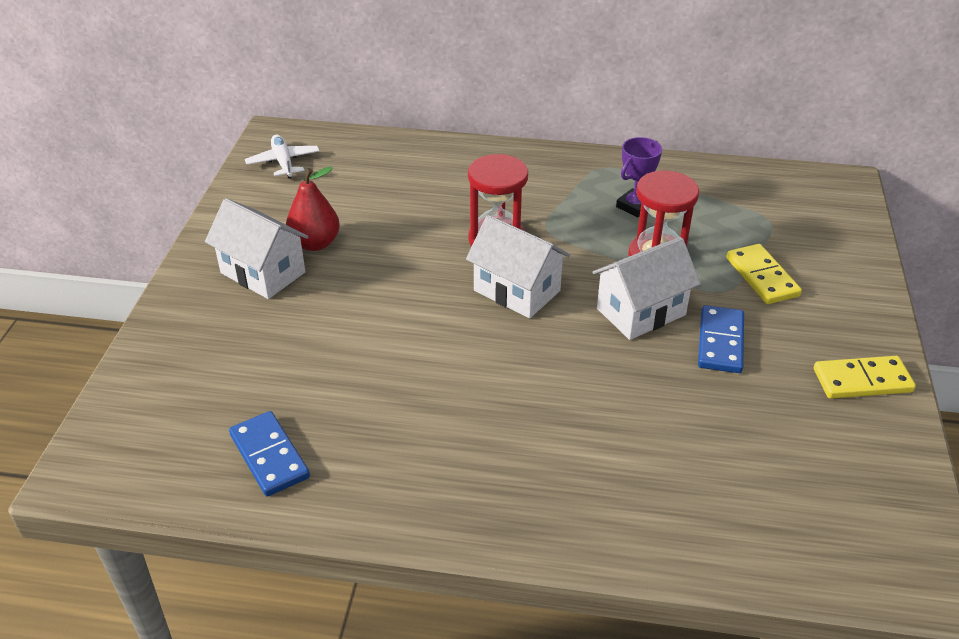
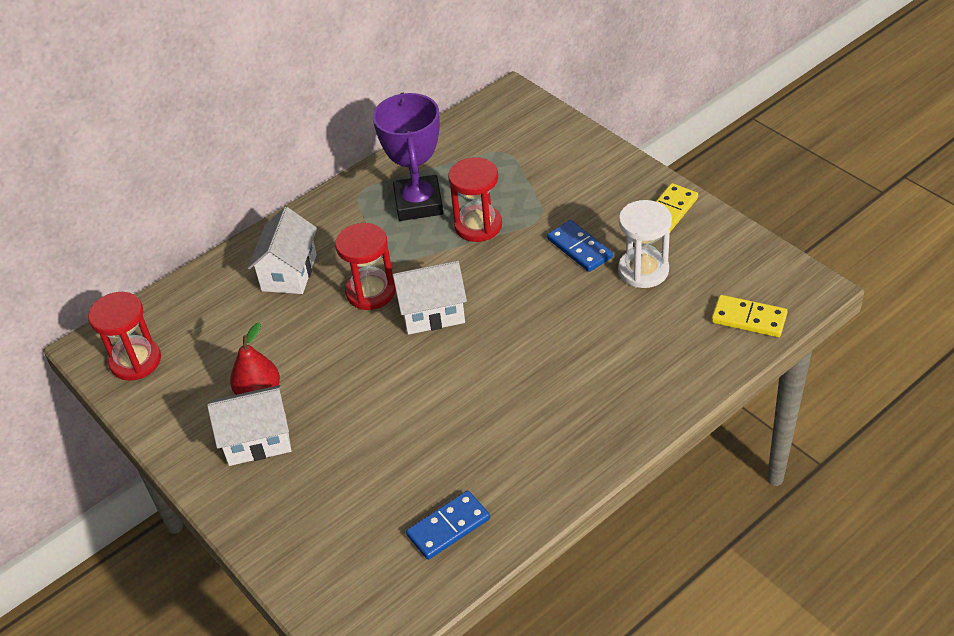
camera: 45 degrees left, 5 degrees up
(269, 456) = (448, 527): blue domino -> blue domino turned 45 degrees counterclockwise
(283, 162) = (135, 361): white plane -> red hourglass
(634, 206) = (418, 203): purple trophy -> purple trophy, size x1.93
(641, 312) = (517, 266): white house -> white house (289, 273)
(755, 408) = (643, 270): none -> white hourglass
(762, 277) = (548, 192): yellow domino -> yellow domino (748, 319)

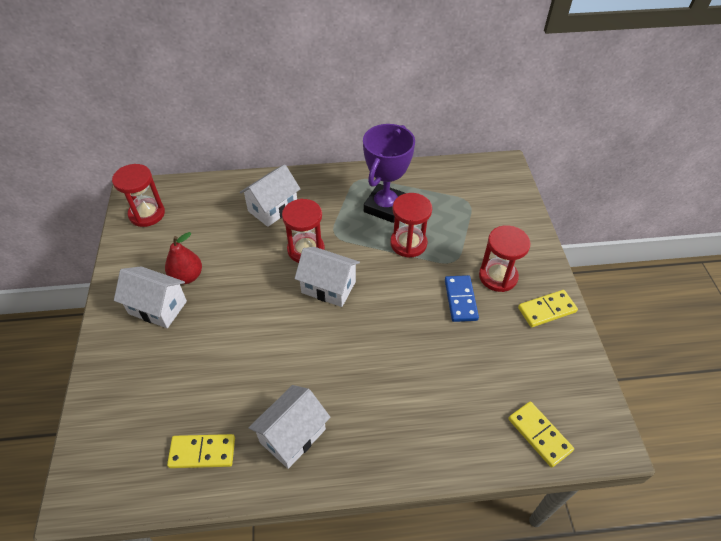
camera: 30 degrees right, 5 degrees up
(448, 527) = (202, 452): blue domino -> yellow domino
(525, 458) = (292, 435): none -> white house
(597, 207) = (498, 276): none -> red hourglass
(643, 270) = (491, 344): white hourglass -> none

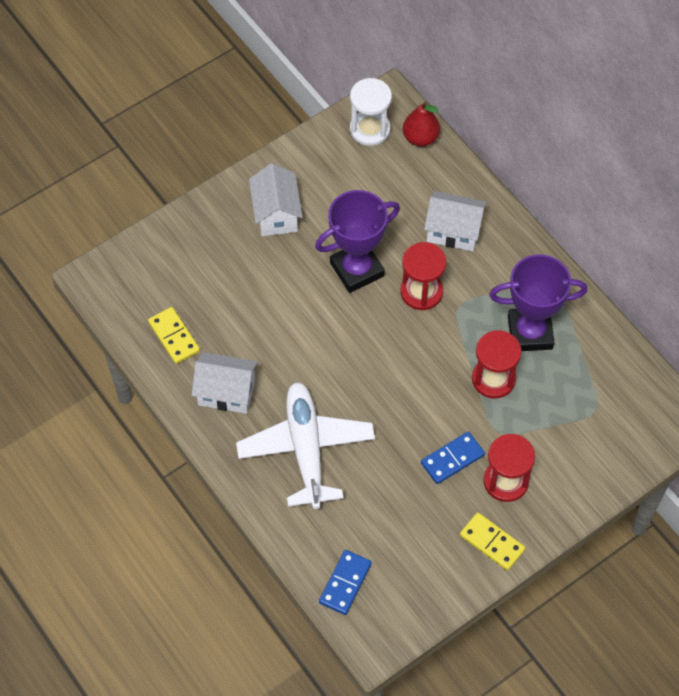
camera: 60 degrees right, 10 degrees up
(147, 214) = (370, 129): red hourglass -> white hourglass
(187, 276) = (323, 213): red pear -> red pear (420, 138)
(254, 279) = (357, 269): none -> purple trophy
(328, 287) = (390, 337): white house -> none
(390, 398) = (306, 449): none -> white plane
(539, 435) = (345, 583): yellow domino -> blue domino

